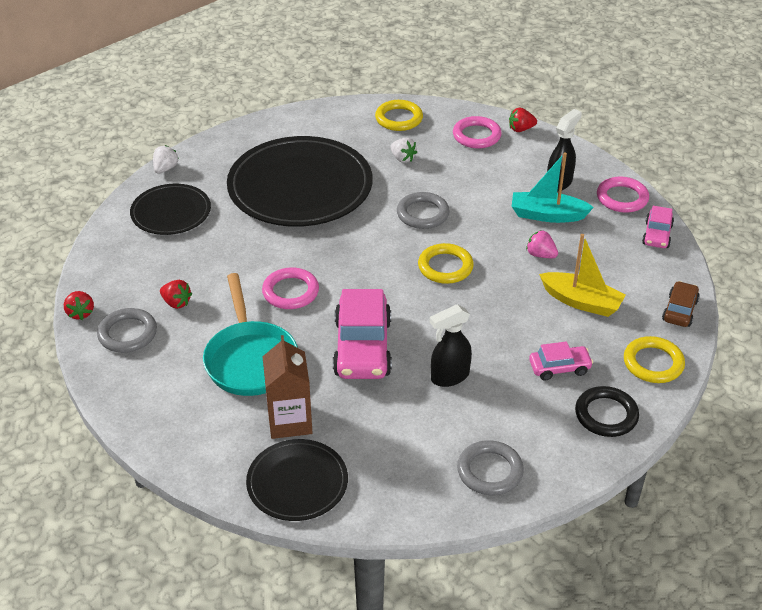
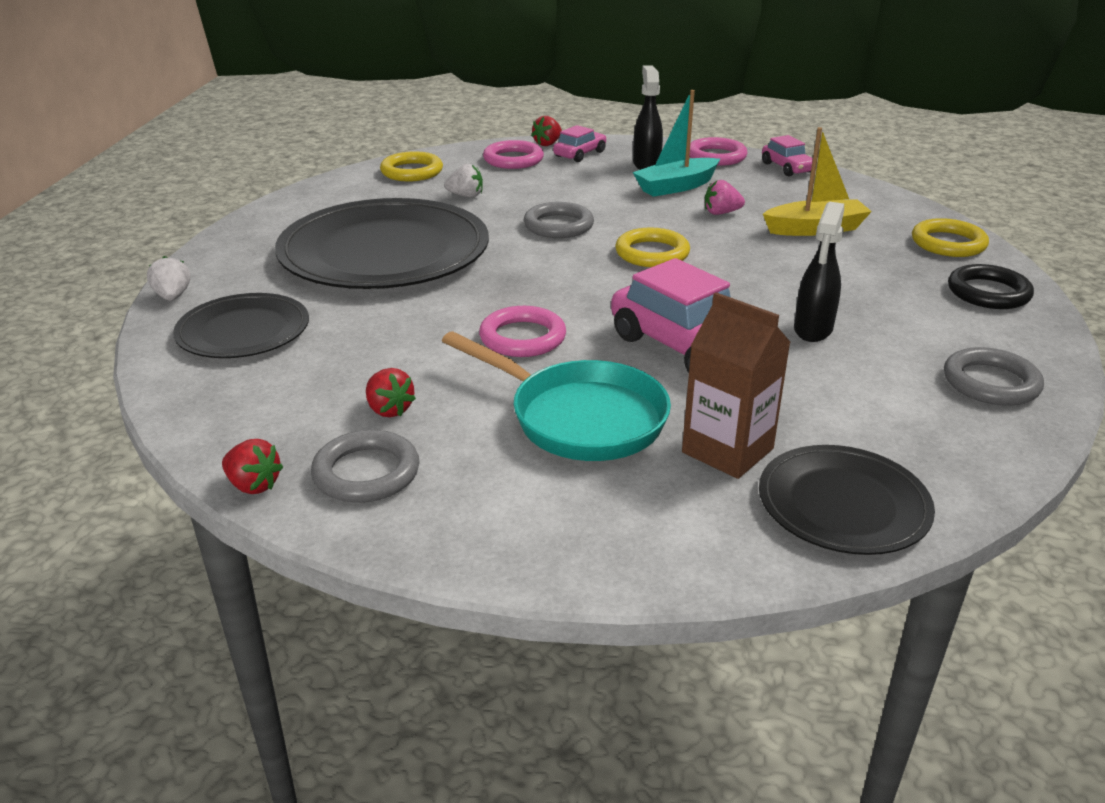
camera: 40 degrees left, 10 degrees down
(176, 303) = (389, 410): red strawberry -> red strawberry turned 60 degrees clockwise
(559, 368) = (888, 279): pink car -> pink car (580, 154)
(679, 310) = (897, 204): brown car -> none

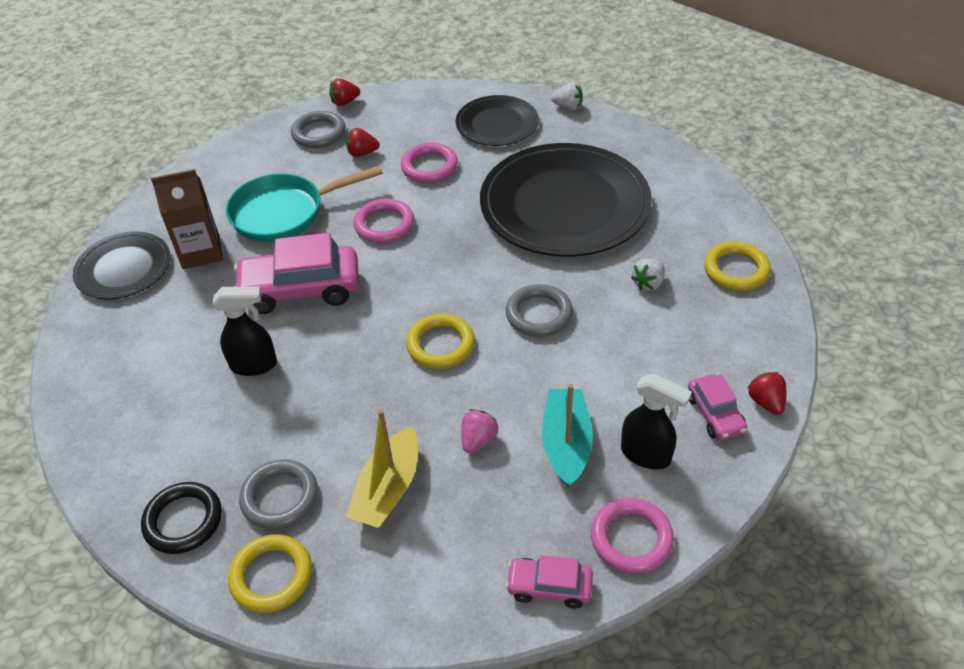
camera: 125 degrees right, 15 degrees up
(513, 159) = (728, 352): pink ring -> pink ring (429, 166)
(813, 330) = (254, 365): black spray bottle -> black spray bottle turned 120 degrees clockwise
(991, 383) = (113, 411): grey ring -> grey ring (280, 497)

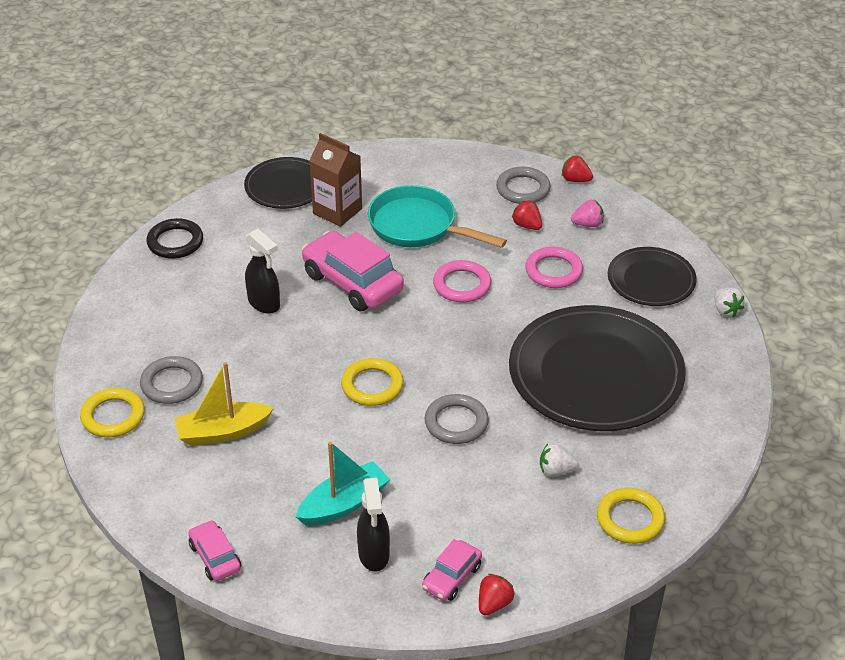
camera: 50 degrees right, 5 degrees down
(183, 520) = (118, 351): black ring -> black ring (175, 242)
(478, 440) = (304, 454): pink strawberry -> pink strawberry (587, 224)
(631, 538) = (291, 582): pink ring -> none

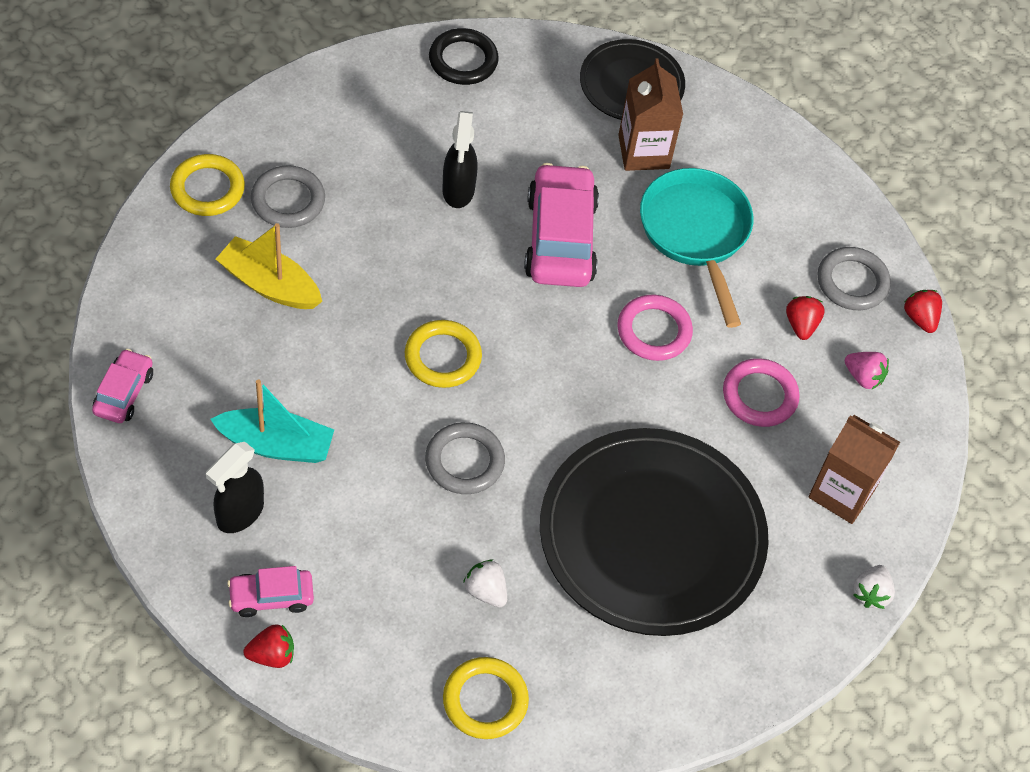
camera: 40 degrees right, 15 degrees up
(651, 280) = (842, 493): black plate -> brown carton

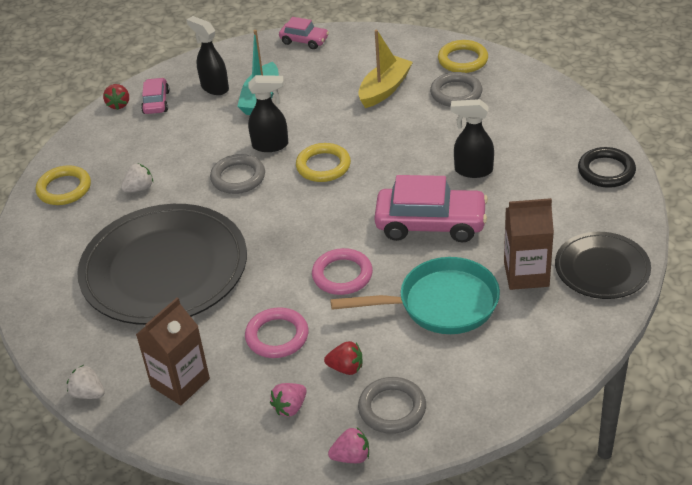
camera: 105 degrees right, 15 degrees down
(393, 424) = (271, 145): none -> black spray bottle
(920, 318) = (351, 457): red strawberry -> pink strawberry

